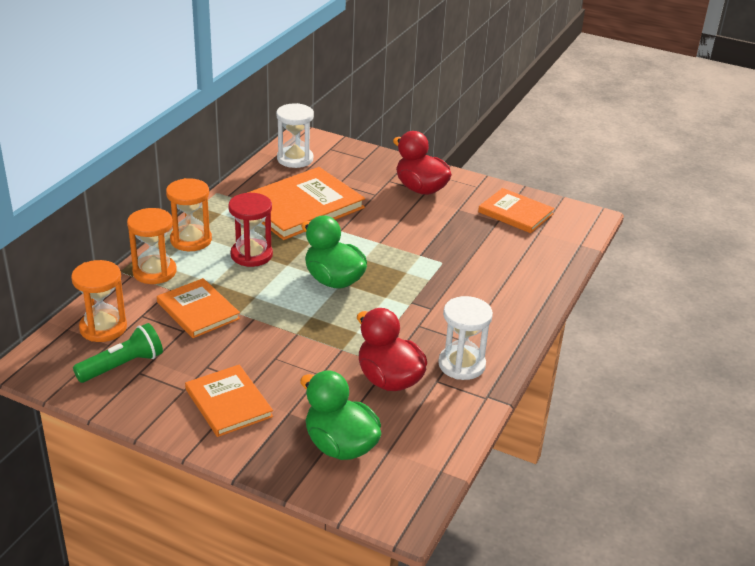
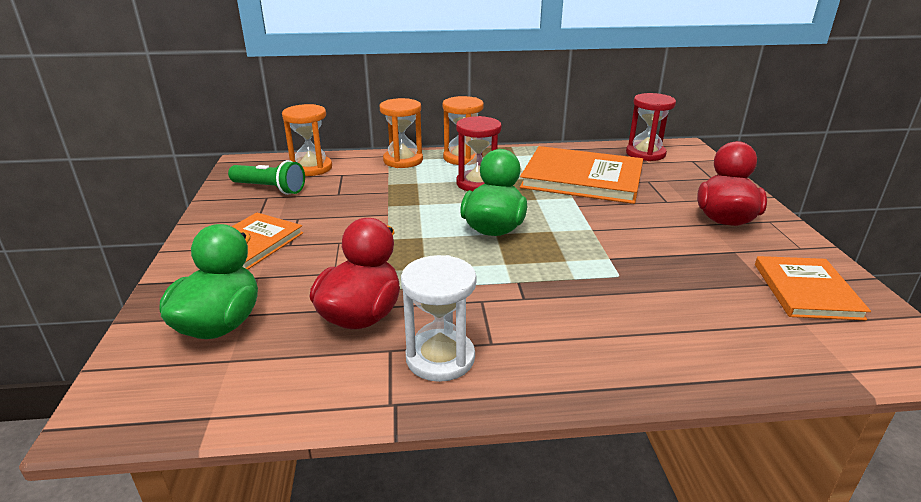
camera: 60 degrees right, 5 degrees down
(198, 310) = (371, 190): orange book -> none
(295, 159) = (645, 154): white hourglass -> red hourglass

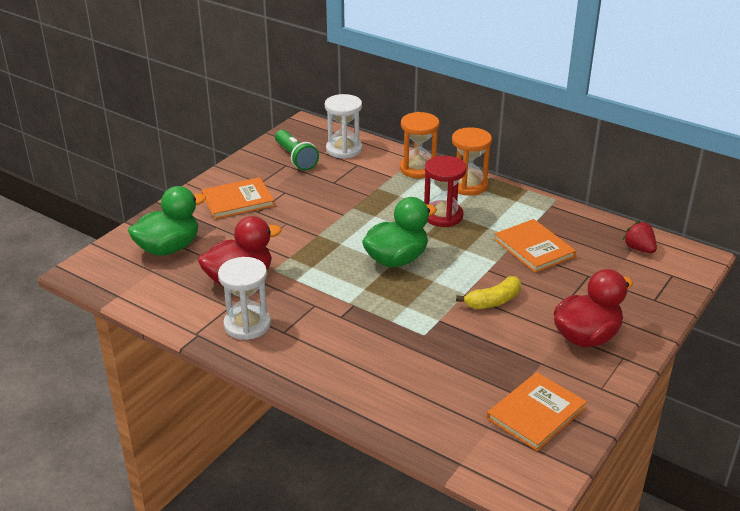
camera: 40 degrees right, 5 degrees up
(311, 168) = (344, 149): orange hourglass -> white hourglass
(582, 178) = (534, 248): orange book -> orange book, size x0.61
(622, 225) = (493, 301): none -> yellow banana
(645, 154) = (639, 249): red hourglass -> red strawberry

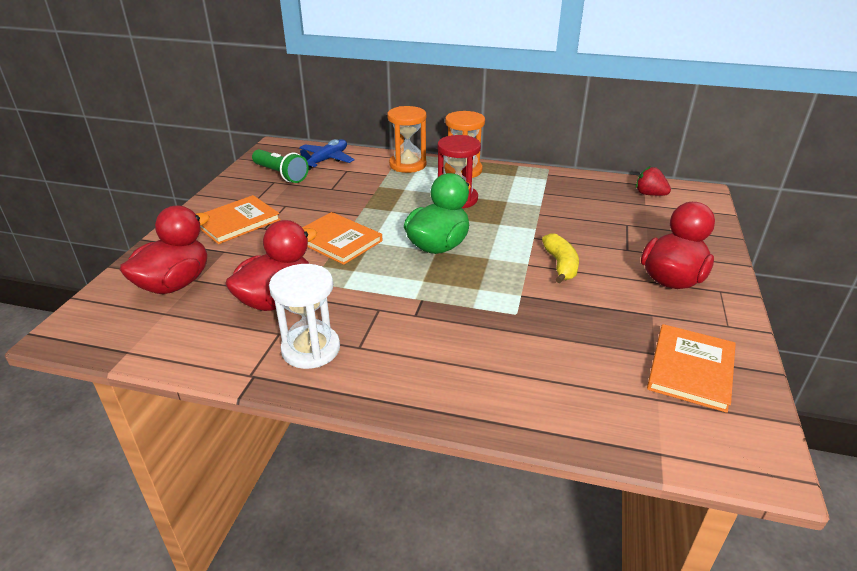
camera: 20 degrees left, 0 degrees up
(169, 248) = (175, 284): green duck -> red duck
(344, 149) = (326, 160): white hourglass -> blue plane
(493, 301) = (560, 265): yellow banana -> yellow banana turned 45 degrees counterclockwise
(534, 248) = (561, 210): orange book -> orange book (338, 240)

